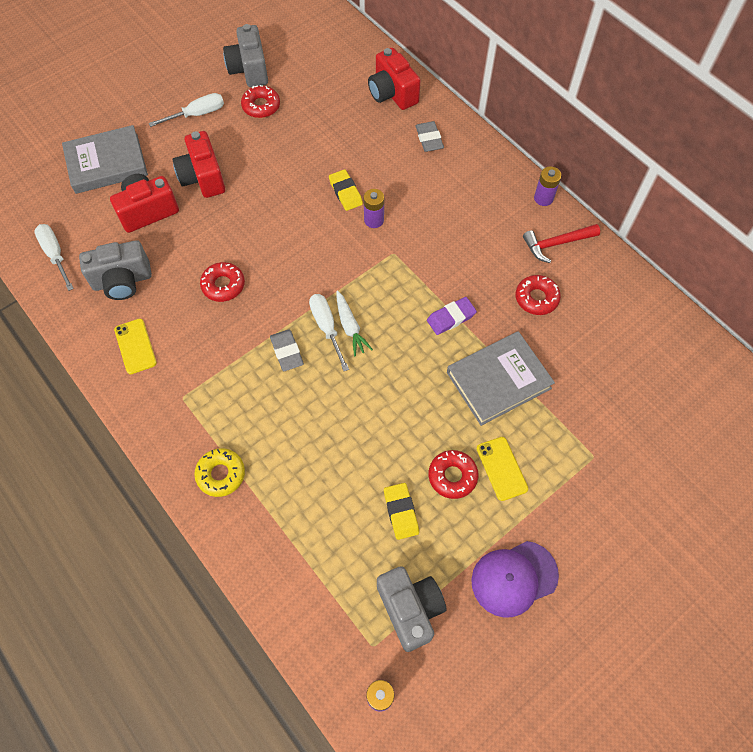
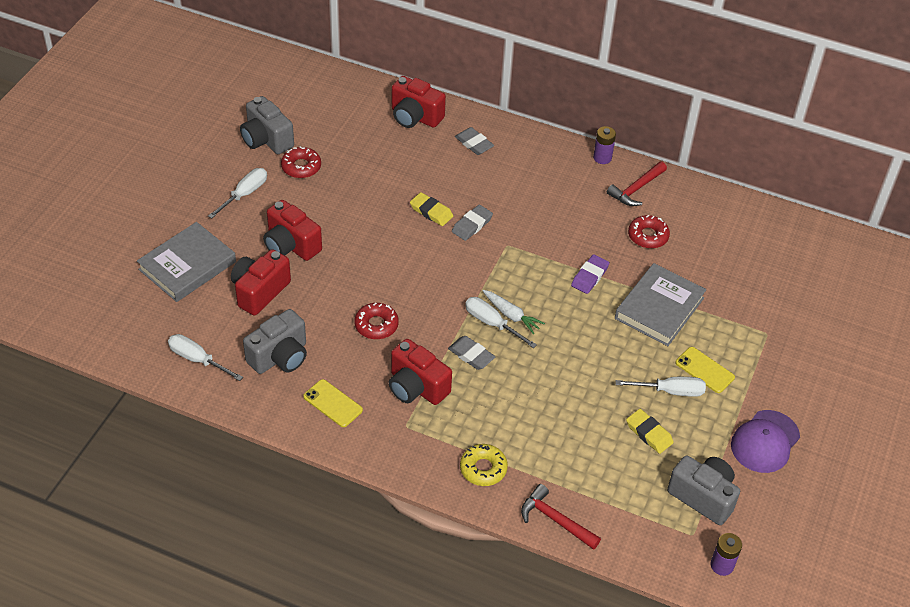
camera: 30 degrees left, 15 degrees down
(217, 362) = (416, 387): none -> red camera
(251, 561) = (555, 520): none -> red hammer
(374, 220) = (472, 225): purple battery -> grey eraser
(452, 476) = (671, 391): red donut -> white screwdriver

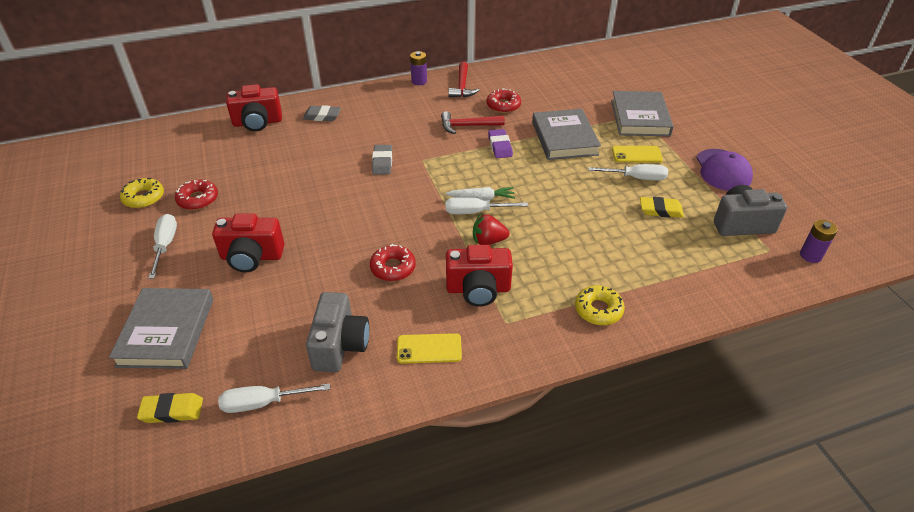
camera: 40 degrees left, 5 degrees down
(259, 291) = (262, 308): red camera -> none
(266, 139) = (144, 198): grey camera -> yellow donut
(431, 212) = (342, 171): yellow eraser -> yellow eraser (172, 410)
(471, 355) = (488, 241): grey eraser -> red strawberry
(555, 520) = (689, 306): red hammer -> red hammer (467, 126)
(671, 391) = (637, 178): white screwdriver -> white screwdriver turned 45 degrees clockwise
(765, 336) = (640, 117): none -> grey book

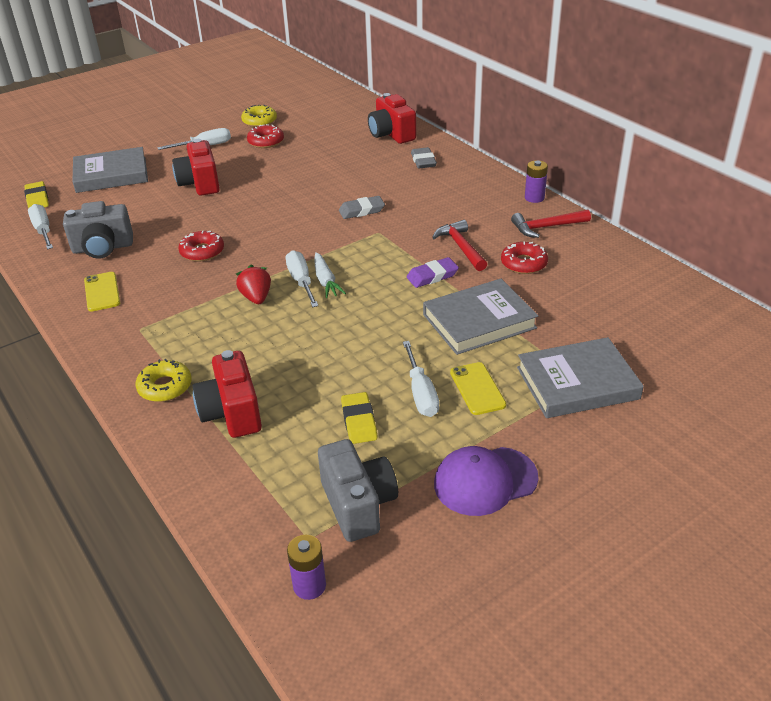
camera: 75 degrees right, 5 degrees down
(478, 289) = (182, 304): red camera -> red camera (232, 413)

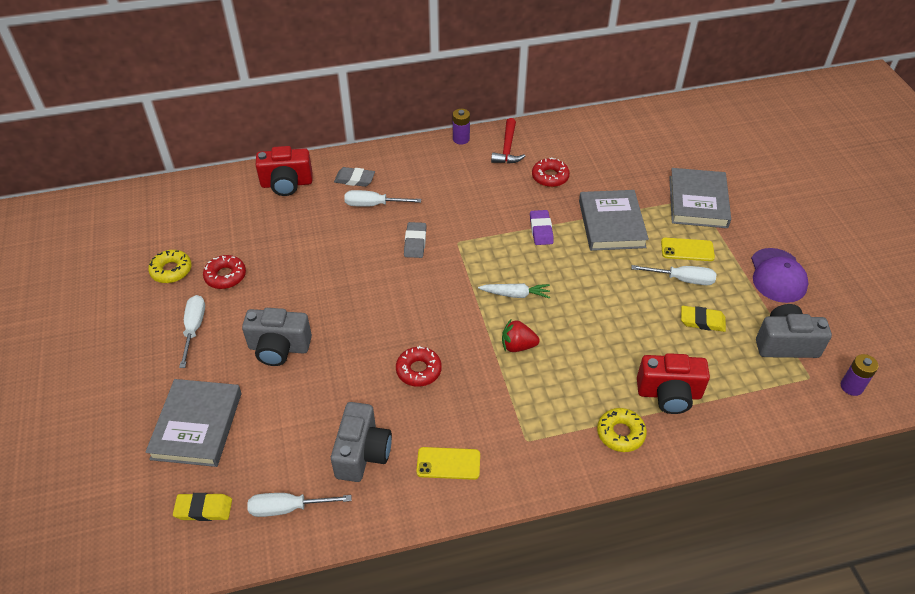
camera: 70 degrees left, 10 degrees up
(200, 183) = (279, 348): red camera -> grey camera
(301, 281) = (507, 310): white screwdriver -> white screwdriver (373, 204)
(460, 247) = (509, 201): red hammer -> none

